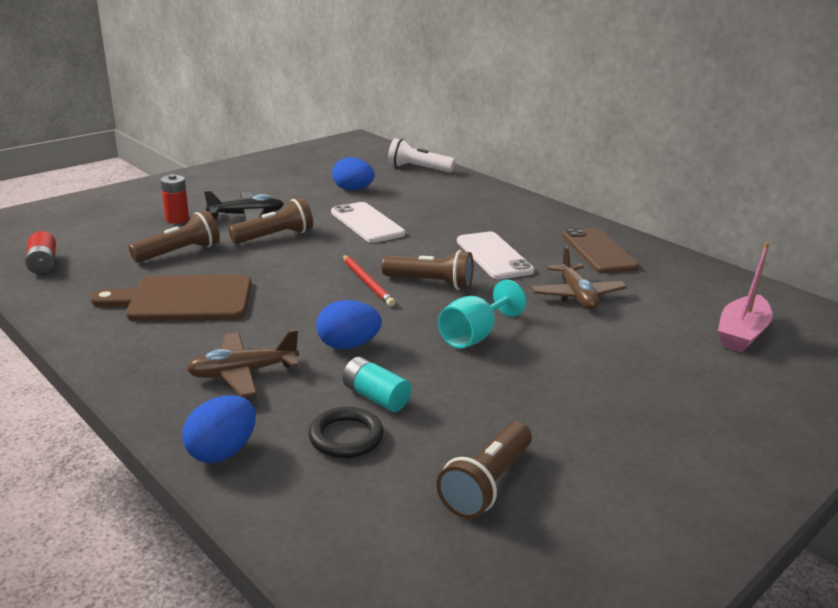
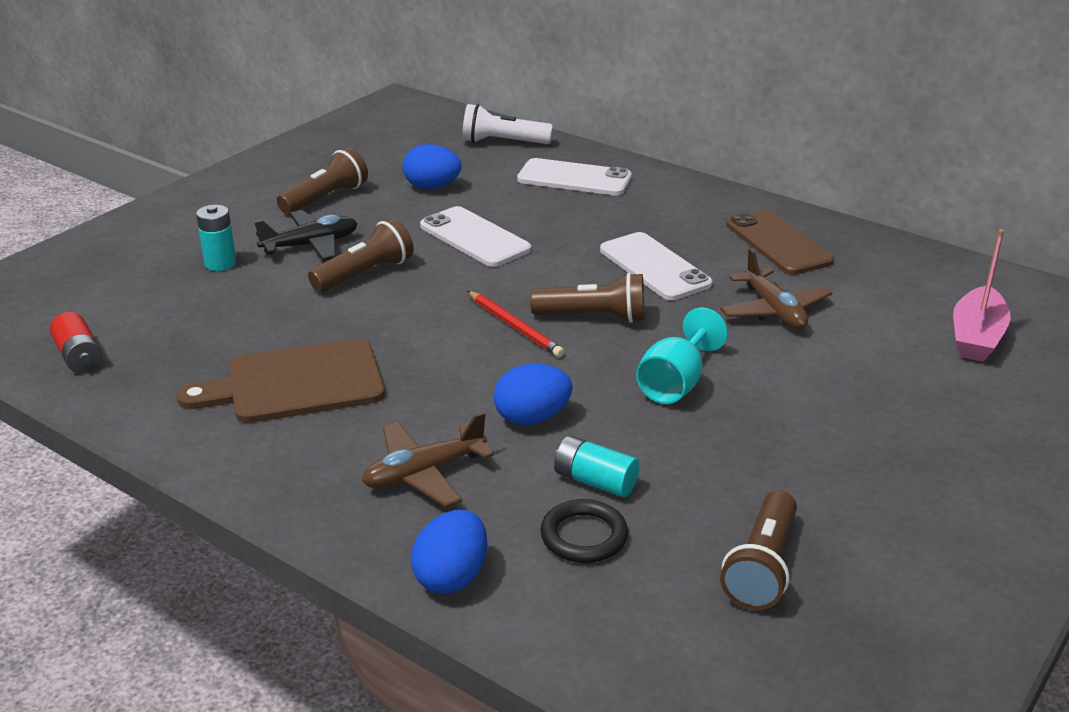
camera: 10 degrees left, 5 degrees up
(177, 219) = (220, 263): red battery -> turquoise battery
(179, 252) = (252, 315): brown flashlight -> brown flashlight (325, 198)
(459, 195) = (574, 178): none -> white phone

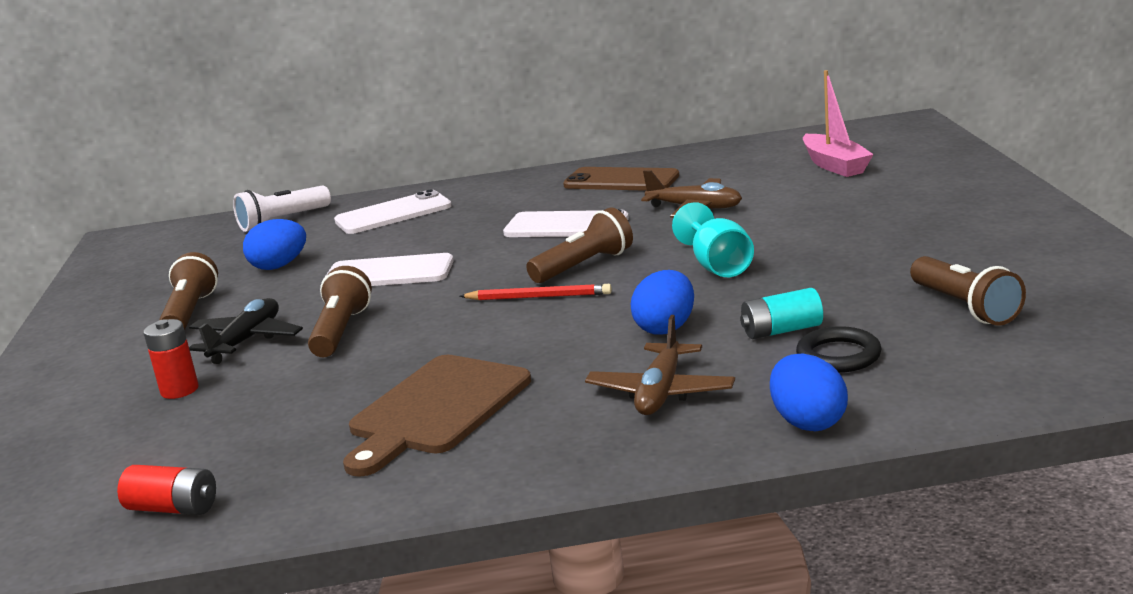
camera: 40 degrees left, 10 degrees down
(220, 263) = (179, 390): turquoise battery -> red battery

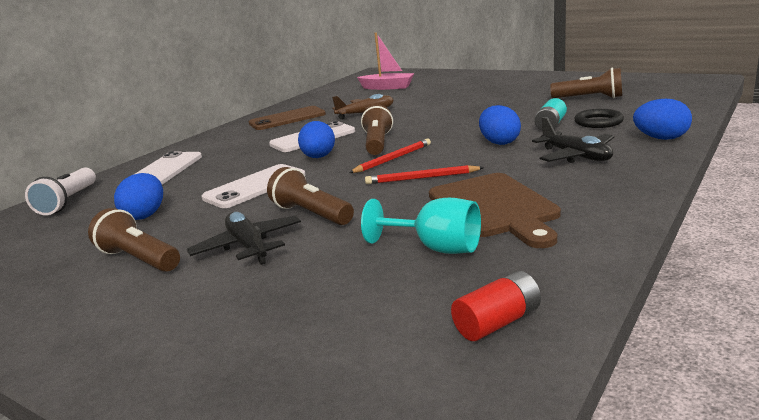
camera: 50 degrees left, 0 degrees up
(179, 390) = (278, 286): red battery -> none
(490, 338) = (421, 178): none -> red pencil
(504, 259) = (319, 157): none -> blue egg
(661, 392) = (576, 156): brown plane -> black plane
(718, 266) = (448, 122): turquoise goblet -> turquoise goblet (436, 248)

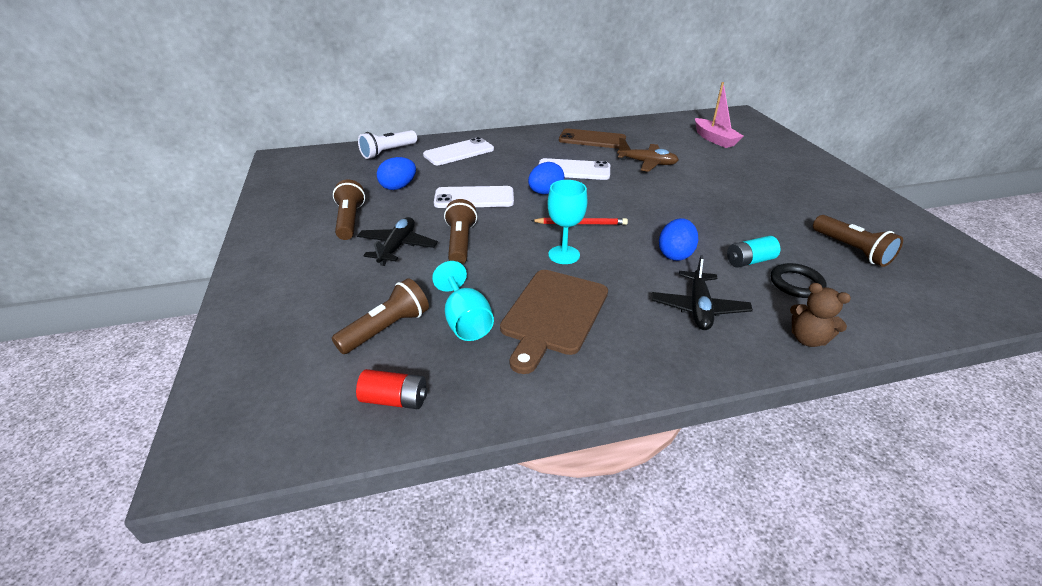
camera: 40 degrees right, 15 degrees up
(377, 143) = (599, 201): brown flashlight -> brown flashlight (386, 329)
(421, 178) = (564, 255): red pencil -> turquoise goblet
(661, 138) = (808, 339): blue egg -> brown teddy bear

